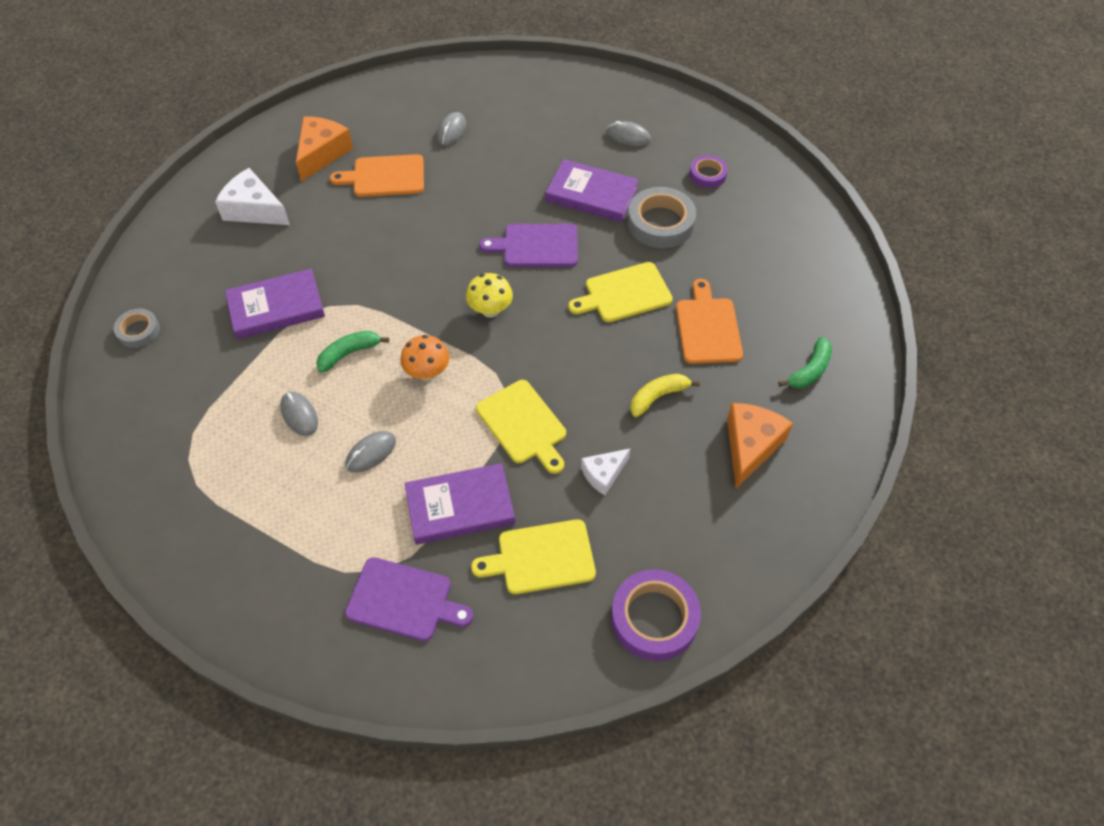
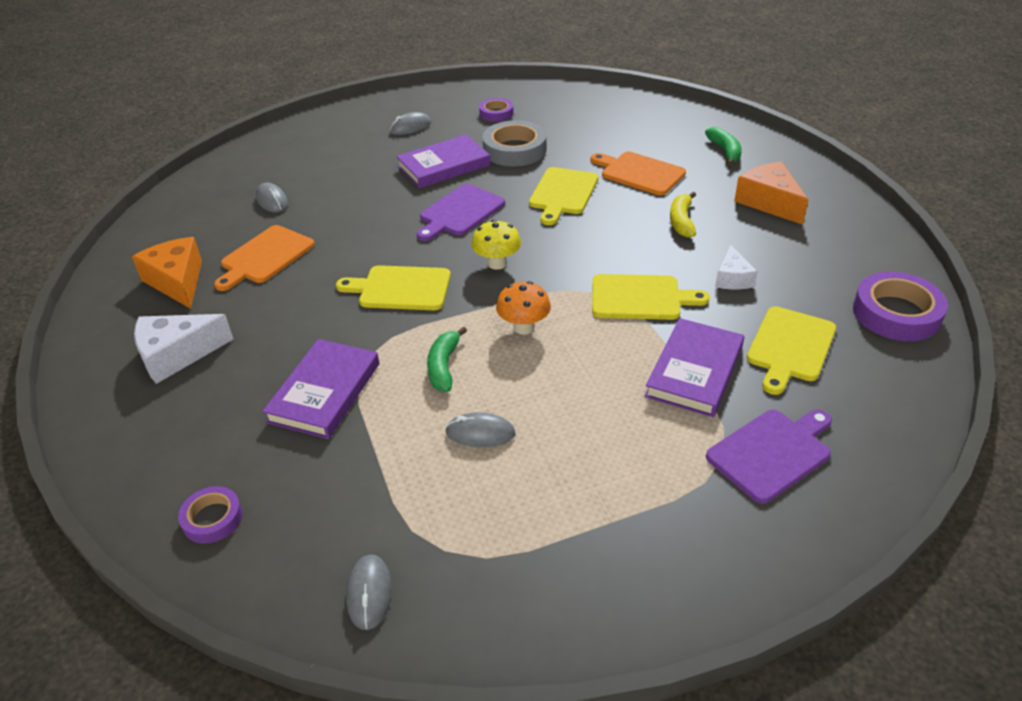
camera: 50 degrees left, 15 degrees down
(138, 331) = (212, 518): grey tape -> purple tape
(371, 453) = (579, 402): grey mouse -> grey mouse (369, 593)
(413, 274) = (401, 288): none -> yellow cutting board

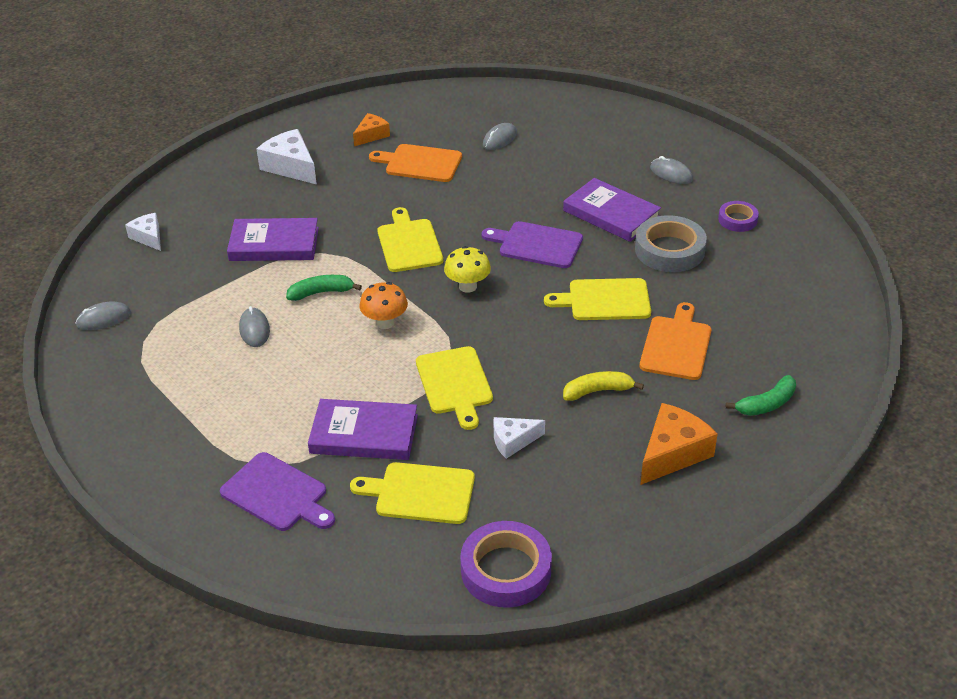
camera: 70 degrees right, 0 degrees up
(177, 281) = (371, 135): orange cheese -> orange cheese, size x0.61
(212, 518) = (148, 237): purple tape -> white cheese

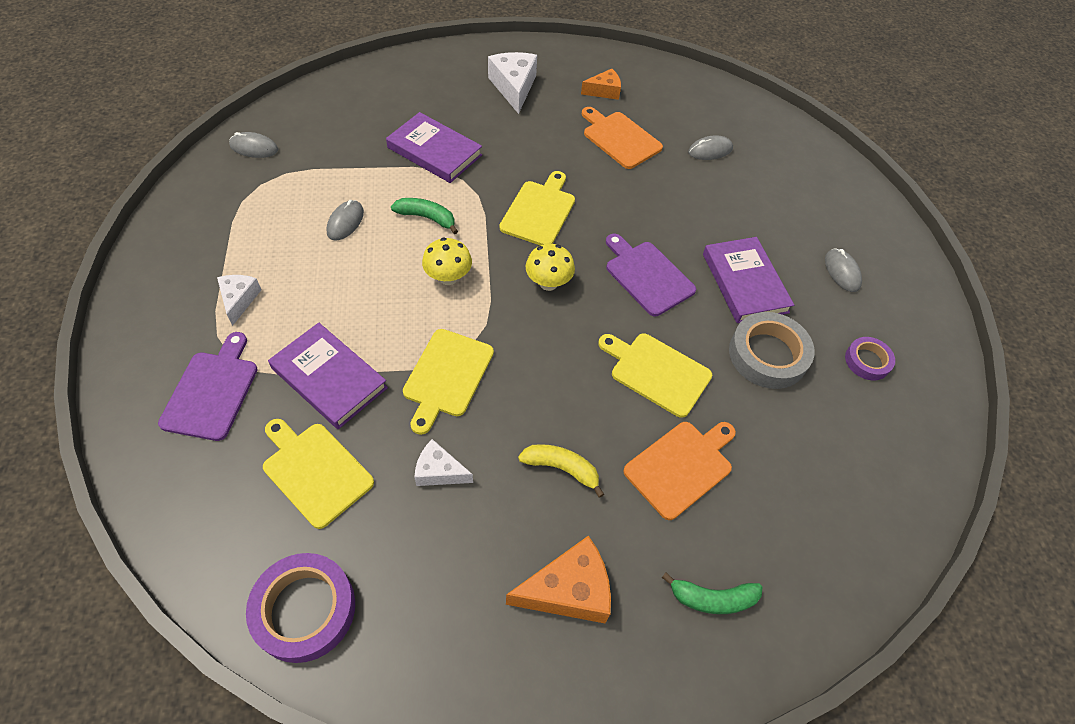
camera: 30 degrees right, 15 degrees up
(148, 237) = (352, 94): white cheese -> white cheese (239, 300)
(277, 494) = (212, 391): purple cutting board -> purple cutting board turned 150 degrees counterclockwise
(385, 323) = (448, 277): orange mushroom -> yellow mushroom

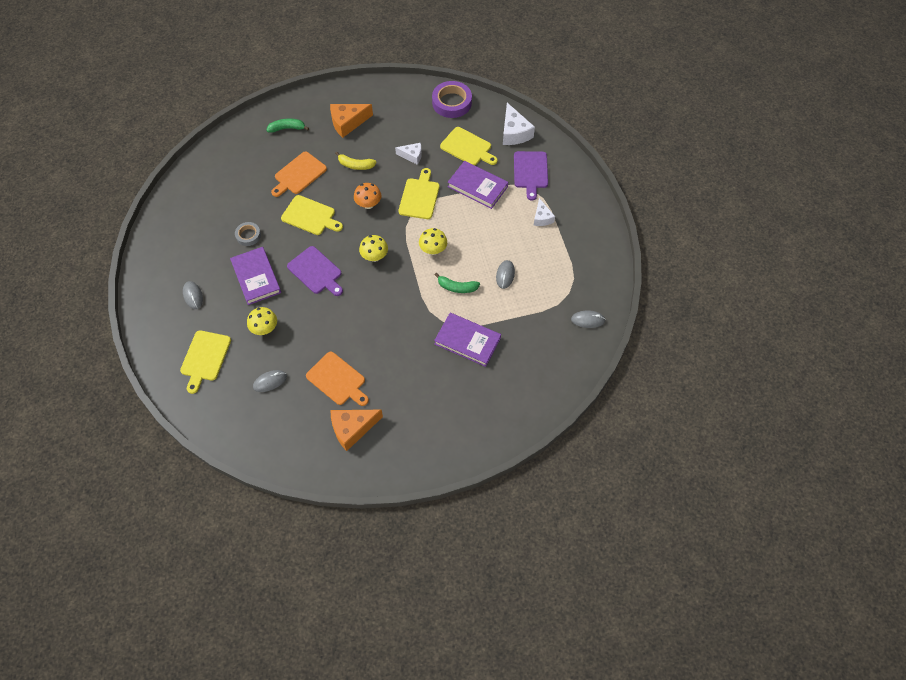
camera: 175 degrees right, 5 degrees up
(514, 87) = (425, 417): white cheese -> white cheese (514, 132)
(539, 211) = (387, 305): yellow cutting board -> yellow cutting board (205, 358)
(546, 377) = (368, 204): none -> orange mushroom
(604, 91) = (352, 429): orange cheese -> orange cheese, size x1.63
(723, 210) = (265, 329): none -> yellow mushroom
(767, 355) = (248, 235): grey tape -> grey tape, size x0.57
(867, 361) = (192, 241): purple tape -> none

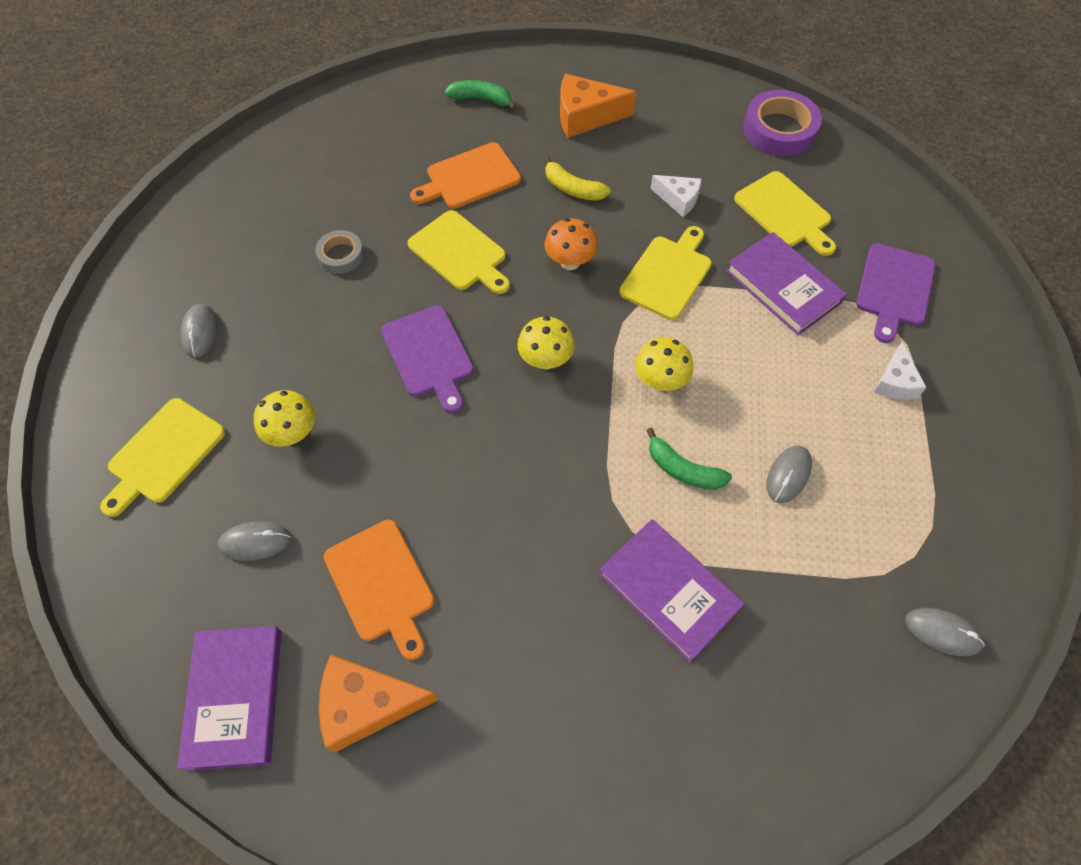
camera: 20 degrees right, 0 degrees up
(256, 277) = (321, 333): purple book -> purple book (235, 698)
(514, 132) = (881, 209): white cheese -> none

